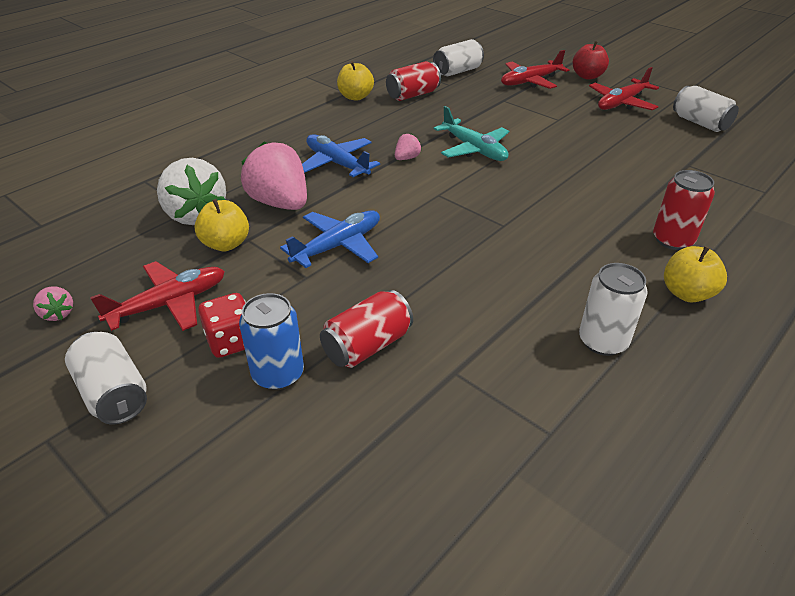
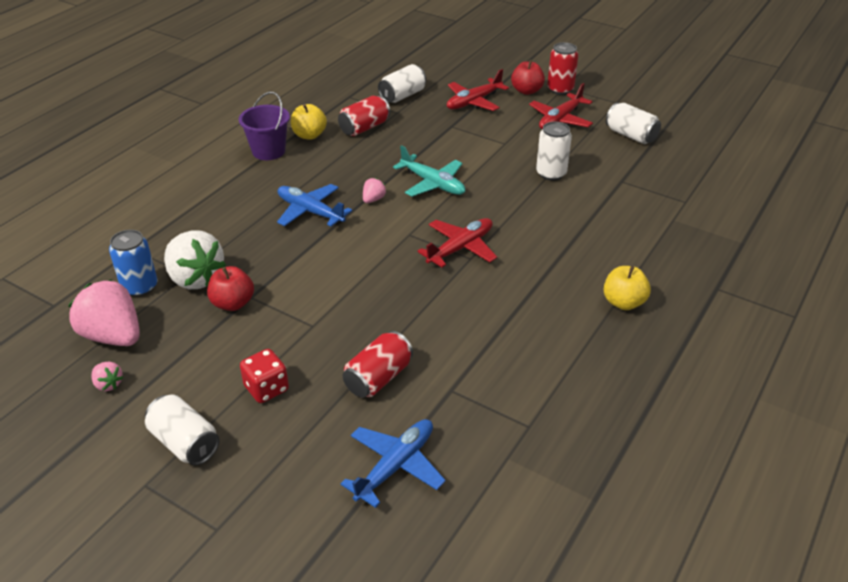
camera: 10 degrees left, 0 degrees up
(169, 304) = (202, 363): red plane -> red plane (460, 248)
(226, 244) = (233, 303): yellow apple -> red apple
(278, 374) = (313, 410): blue can -> blue can (140, 287)
(280, 203) = (269, 258): pink strawberry -> pink strawberry (113, 336)
(311, 107) = (268, 151): none -> purple bucket
(338, 246) = (332, 293): blue plane -> blue plane (396, 466)
(602, 341) = (561, 350): white can -> white can (551, 173)
(672, 240) = (611, 256): red can -> red can (560, 89)

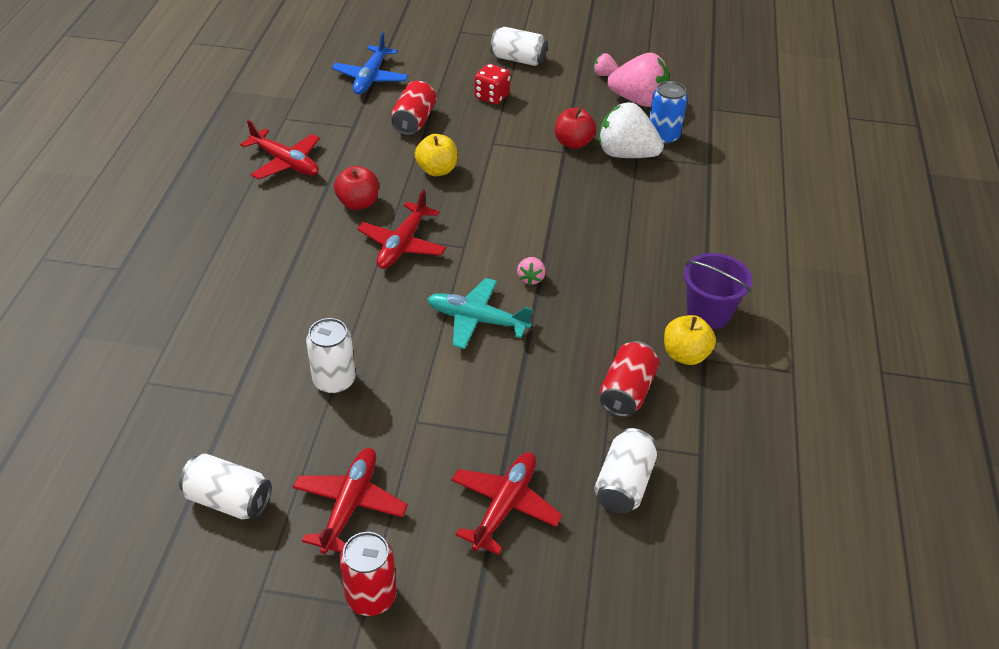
camera: 155 degrees right, 5 degrees up
(310, 211) = (586, 245): blue plane -> none
(526, 91) = (429, 570): red apple -> red apple (358, 203)
(543, 360) = (286, 162): none -> red plane
(623, 302) = (219, 229): yellow apple -> yellow apple (437, 170)

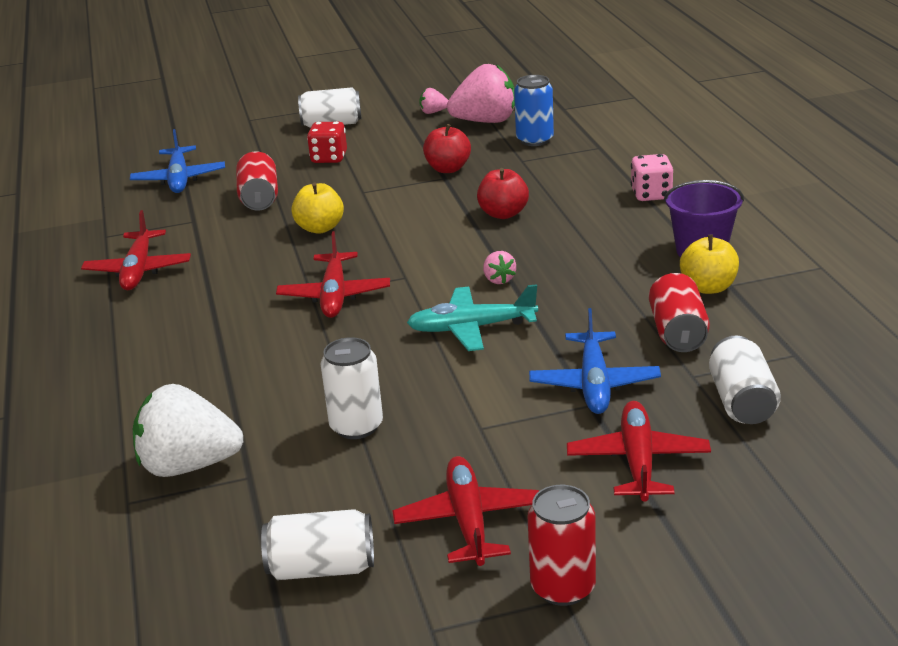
camera: 20 degrees left, 15 degrees down
(286, 162) = (138, 270): red plane -> red plane turned 75 degrees clockwise
(358, 203) = (254, 278): red apple -> red apple (503, 214)
(526, 416) = (594, 384): none -> blue plane
(626, 154) = (509, 162): white strawberry -> white strawberry (189, 465)
(713, 235) = (651, 195): none -> pink dice

